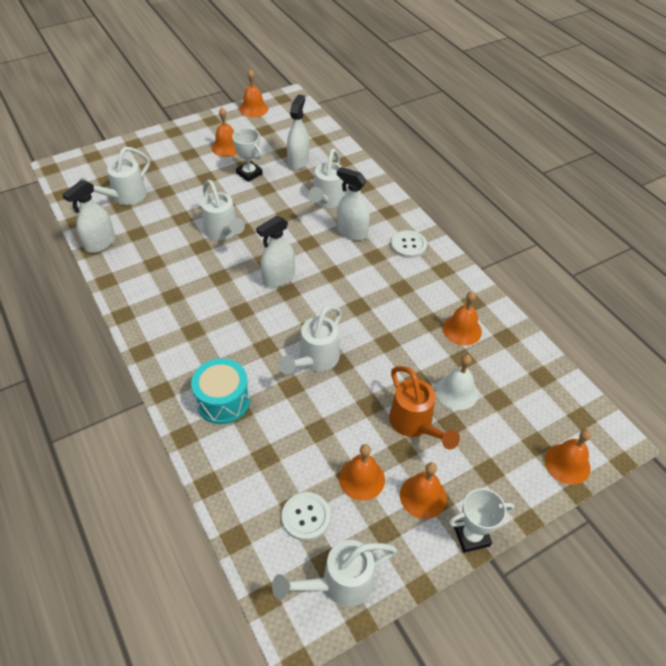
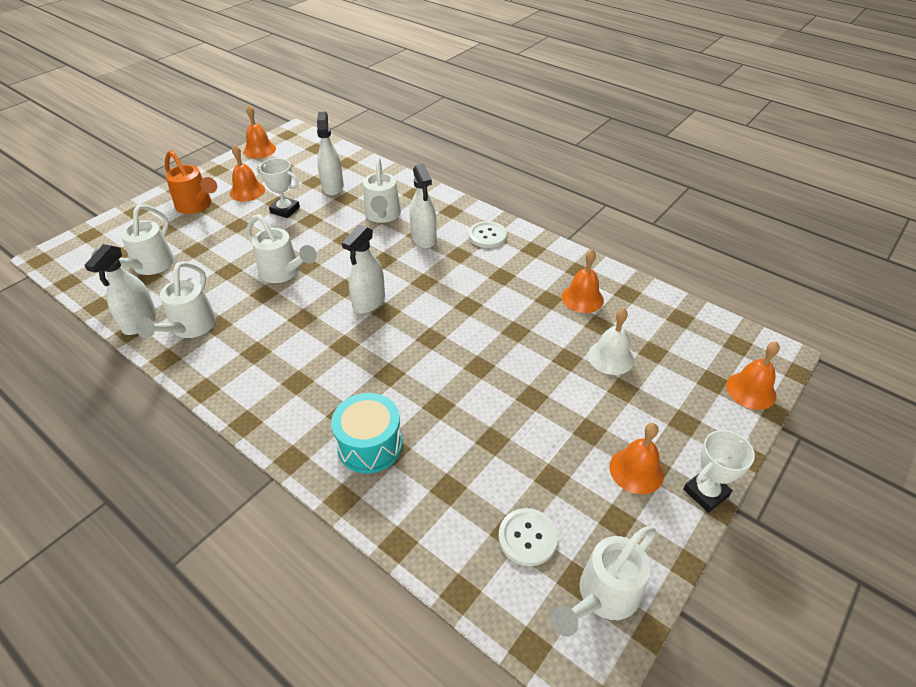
camera: 20 degrees left, 5 degrees down
(315, 360) = (450, 371): white watering can -> white watering can (189, 328)
(352, 232) = (424, 238): white spray bottle -> white spray bottle turned 120 degrees counterclockwise
(362, 479) = (565, 475): orange bell -> none
(415, 425) = (588, 402): orange watering can -> orange watering can (197, 206)

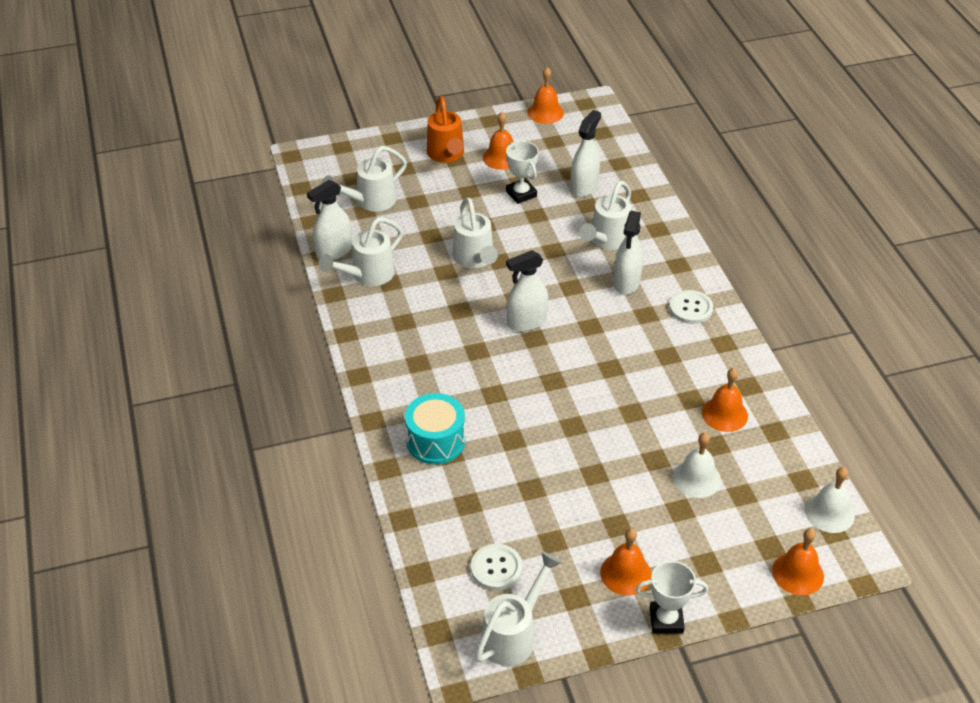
camera: 35 degrees right, 0 degrees up
(602, 597) = (514, 634): white watering can -> white watering can turned 135 degrees clockwise
(721, 332) = (829, 512): none -> white bell

